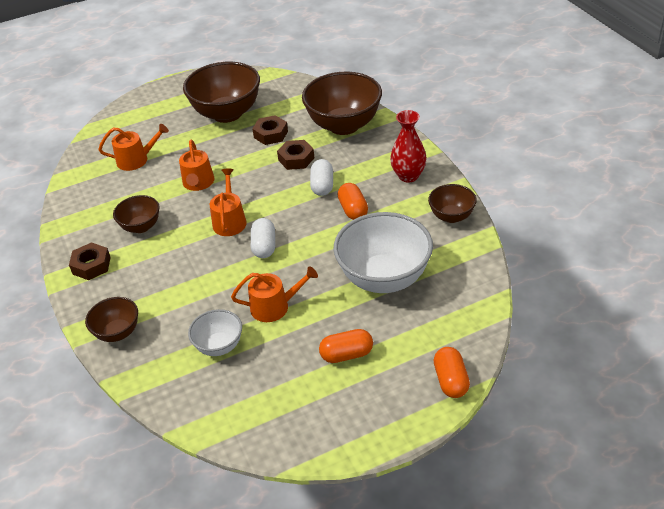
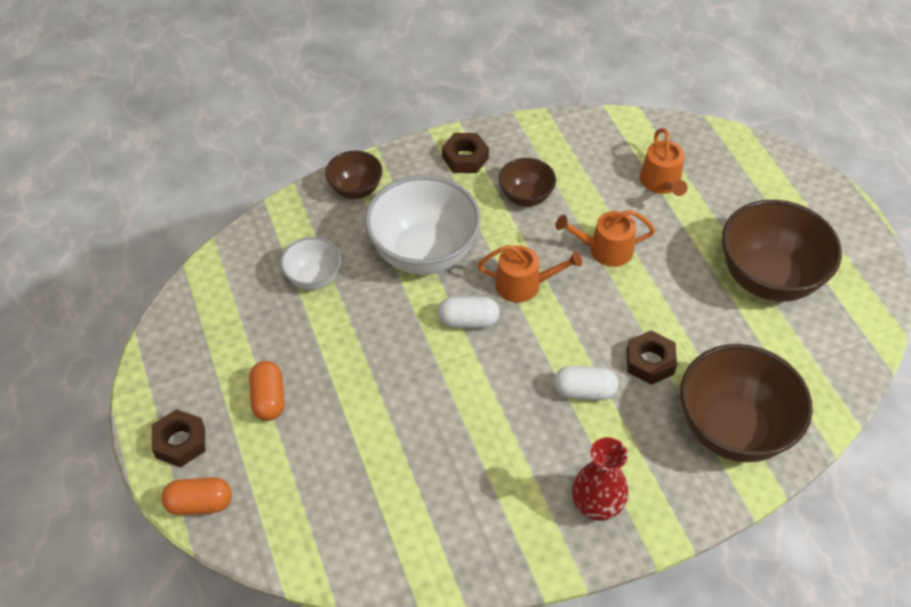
camera: 90 degrees right, 10 degrees up
(271, 134) = (713, 332): brown nut -> brown nut (180, 442)
(274, 306) = (361, 330): orange watering can -> none
(353, 210) = (526, 426): orange capsule -> none
(384, 278) = (385, 450): white bowl -> white bowl (424, 253)
(451, 216) = (494, 553): brown bowl -> none

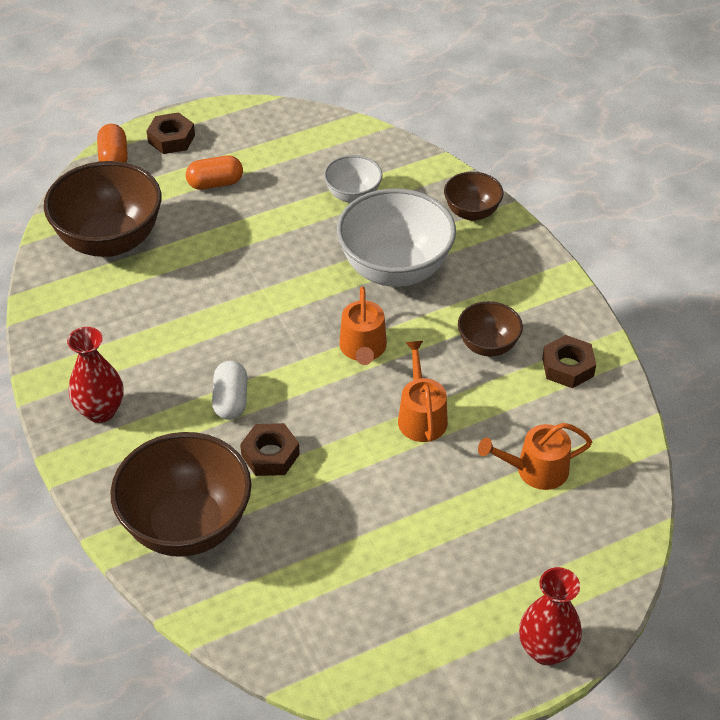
camera: 85 degrees right, 5 degrees down
(465, 158) = (536, 292): brown nut -> brown nut (567, 367)
(468, 321) = (311, 308): white capsule -> none
(768, 278) = (399, 572): brown bowl -> brown bowl (110, 240)
(827, 198) = (546, 650): none -> red vase

